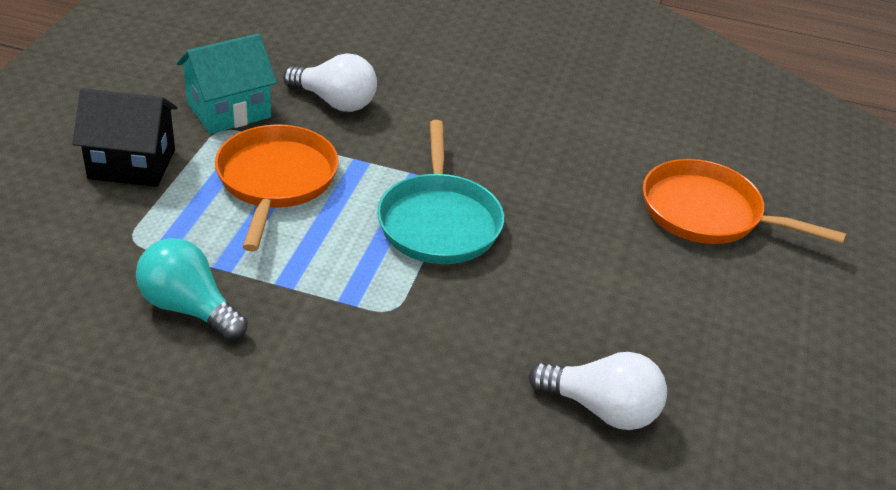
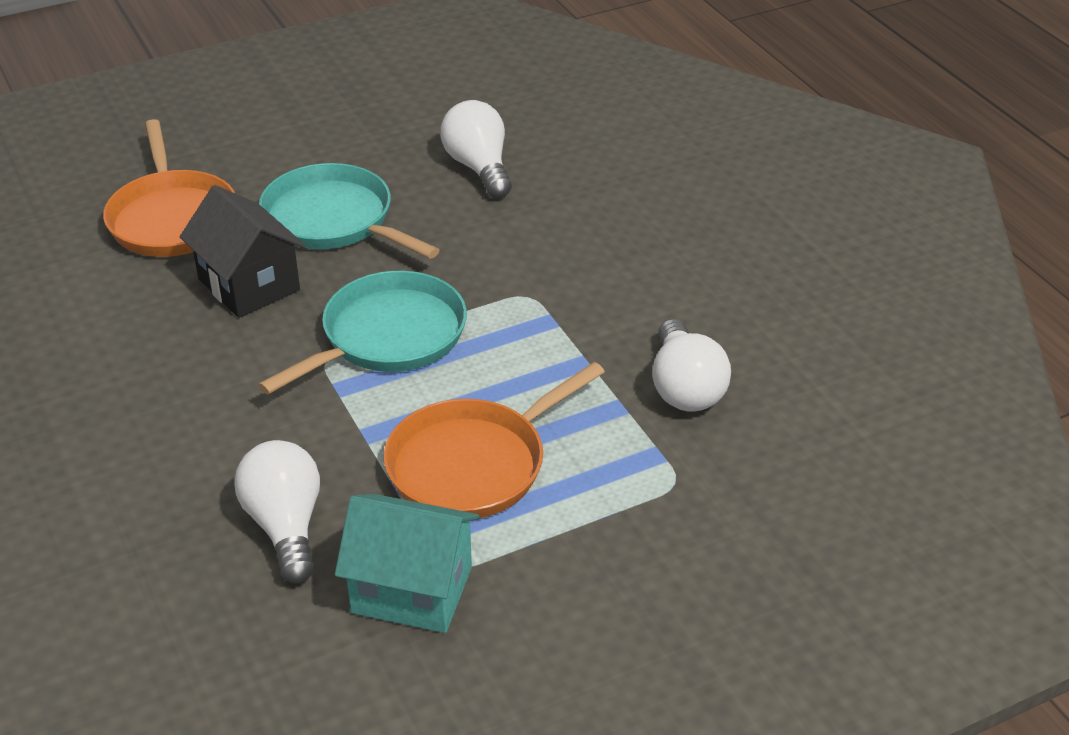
camera: 130 degrees left, 0 degrees up
(132, 164) = (594, 577): black house -> black house (249, 284)
(189, 308) = (685, 388): turquoise light bulb -> white light bulb
(615, 280) = (333, 220): none -> turquoise pan

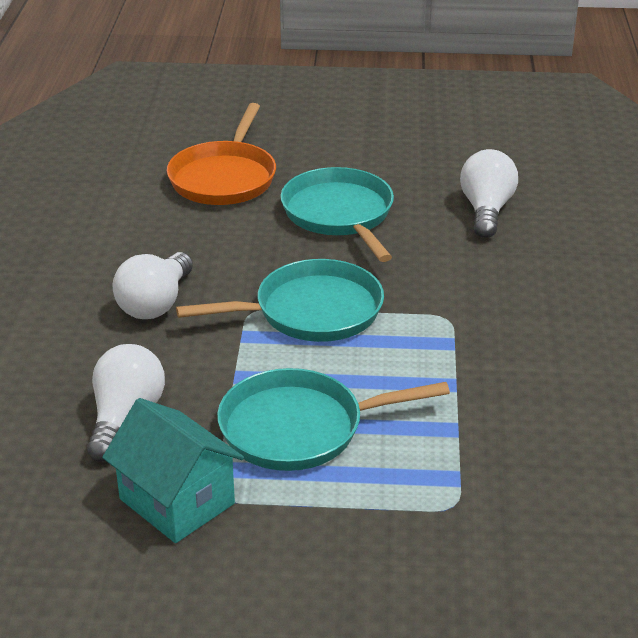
camera: 30 degrees right, 5 degrees down
(249, 284) = (240, 240): black house -> none
(473, 464) = (299, 428): orange pan -> turquoise pan
(685, 388) = (523, 435): white light bulb -> white light bulb (155, 304)

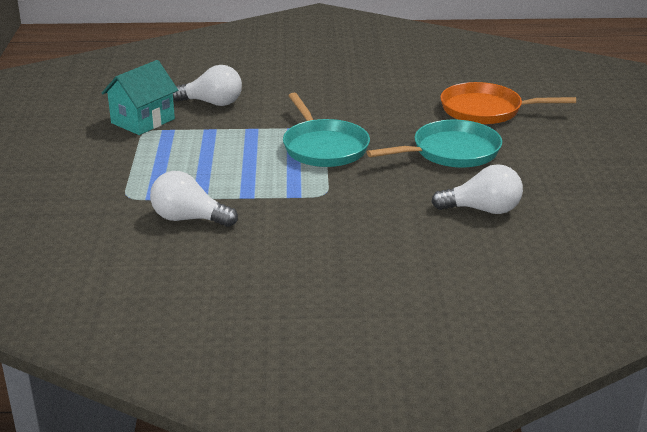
camera: 85 degrees right, 5 degrees down
(155, 304) = (323, 101): white light bulb -> white light bulb (189, 219)
(299, 428) = (202, 149): turquoise pan -> none

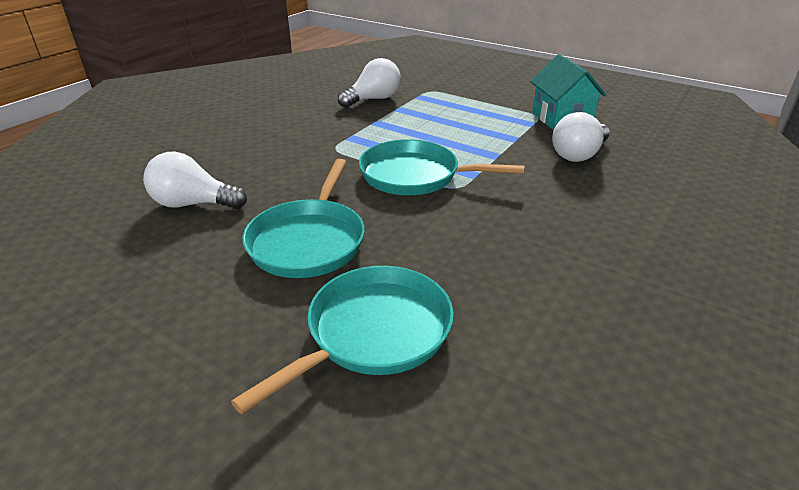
camera: 125 degrees right, 5 degrees up
(482, 210) = (193, 204): white light bulb -> white light bulb turned 60 degrees clockwise
(486, 110) = (373, 332): orange pan -> turquoise pan

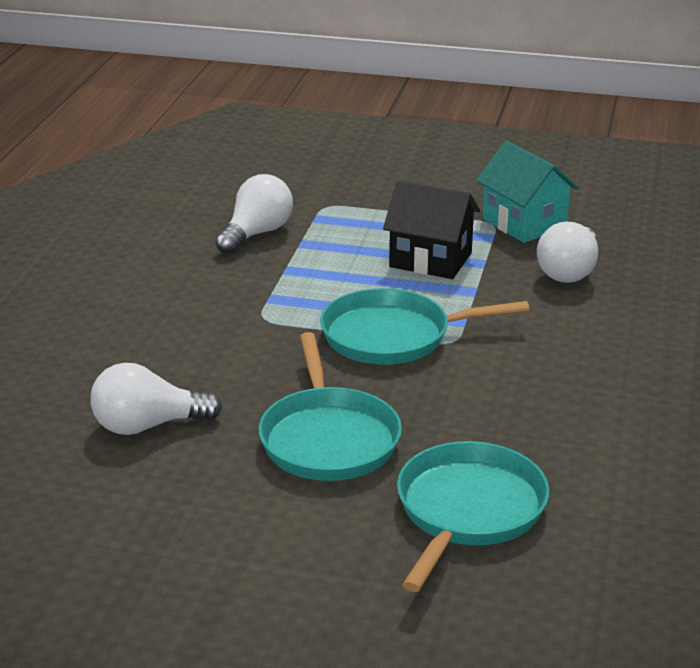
camera: 20 degrees left, 5 degrees down
(478, 131) = (430, 260): none -> black house

